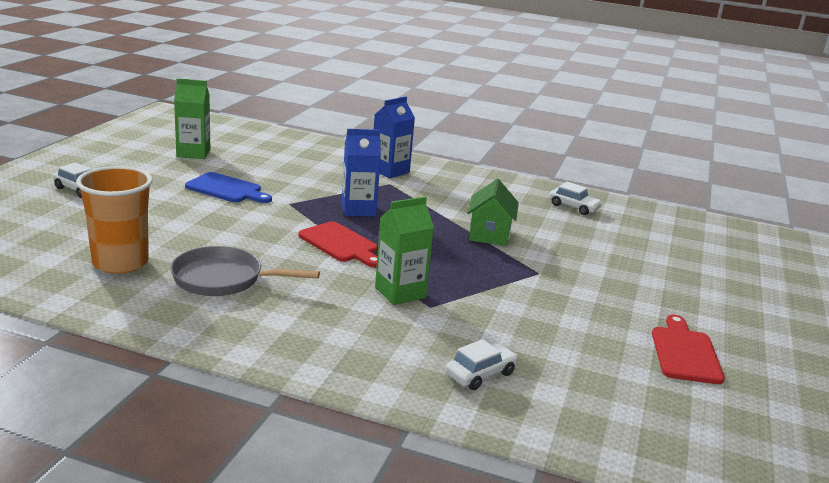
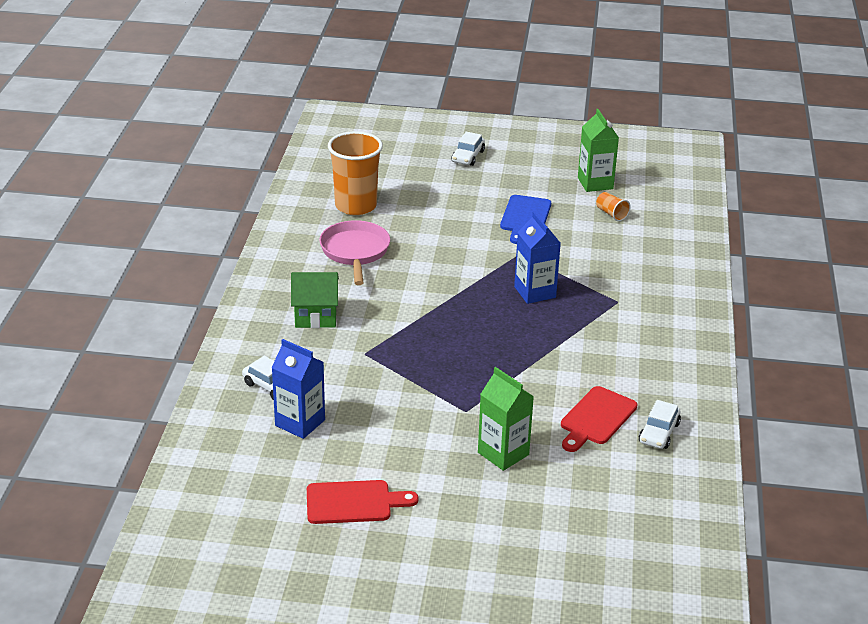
camera: 80 degrees right, 10 degrees up
(223, 279) = (355, 252): grey pan -> pink pan
(251, 158) = (611, 214): none -> orange cup
(340, 244) = (452, 293): red cutting board -> red cutting board (596, 418)
(390, 171) = (654, 297): blue carton -> blue carton (300, 423)
(400, 293) = (380, 335): green carton -> green carton (503, 453)
(489, 235) = (533, 375): green house -> green house (315, 316)

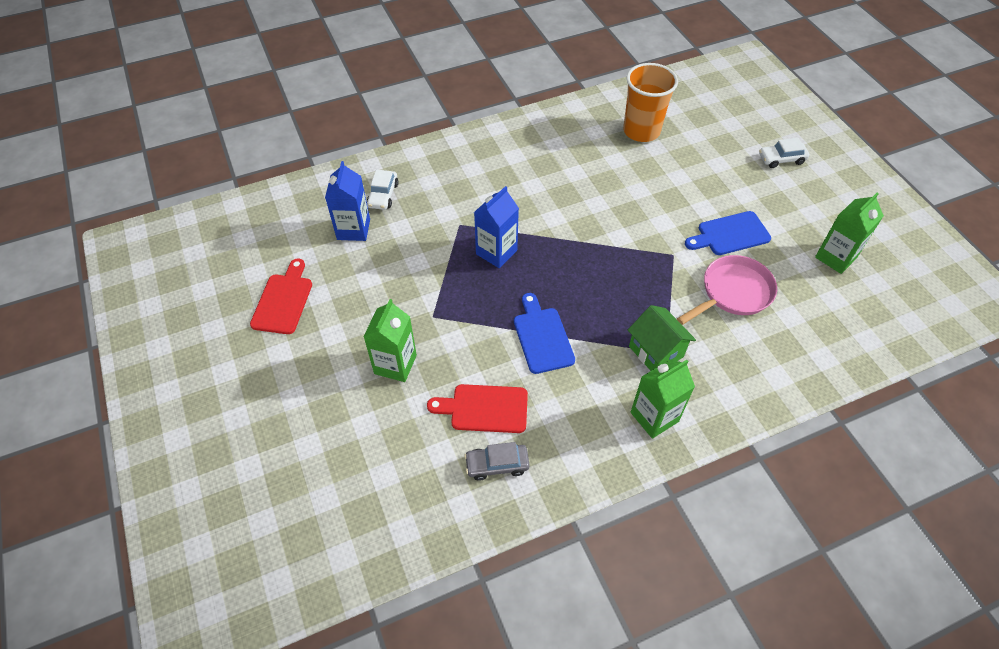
camera: 60 degrees right, 20 degrees up
(315, 316) = (482, 177): green house -> green house (656, 351)
(353, 502) = (283, 301): red cutting board -> red cutting board turned 135 degrees counterclockwise
(355, 252) = (581, 159): pink pan -> pink pan (733, 292)
(535, 292) = (627, 289): blue carton -> blue carton (496, 252)
(546, 357) = (542, 337): none -> blue cutting board
(611, 214) = (799, 290): orange cup -> none
(659, 433) = (497, 465): white car -> grey car
(674, 334) = (654, 417): none -> green carton

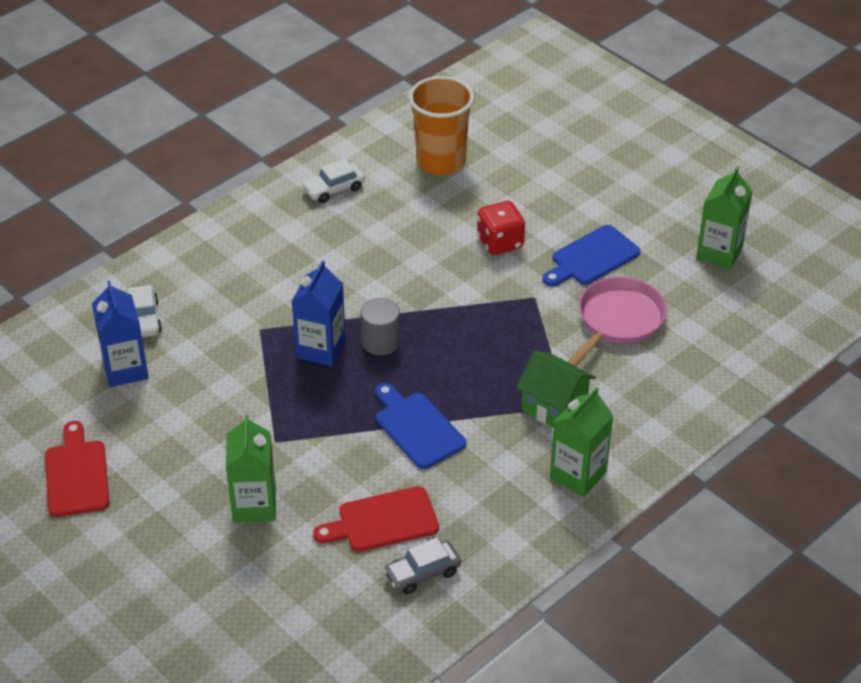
camera: 20 degrees left, 10 degrees down
(542, 259) = (381, 342): none -> grey cylinder
(662, 204) = (500, 243): none -> red dice
(781, 159) = (621, 156): white car -> white car (334, 189)

